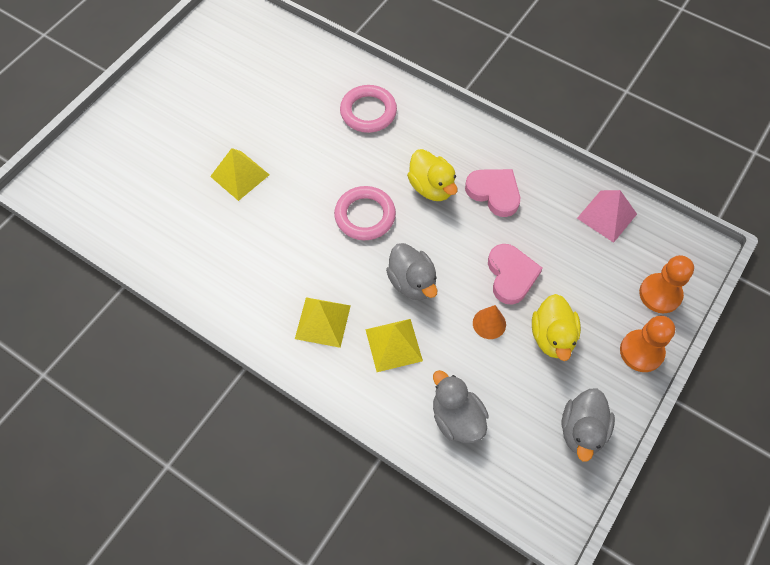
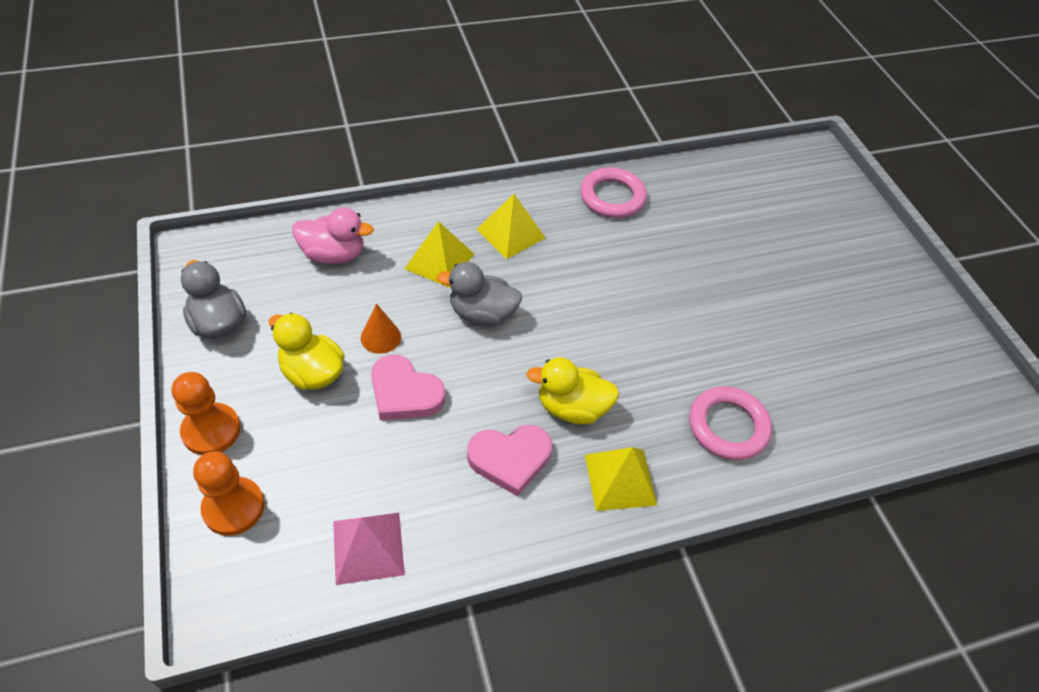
camera: 125 degrees right, 10 degrees down
(239, 175) = (724, 272): yellow pyramid -> yellow pyramid (620, 479)
(365, 216) = (589, 330): pink ring -> pink ring (612, 197)
(456, 418) = (334, 254): grey duck -> pink duck

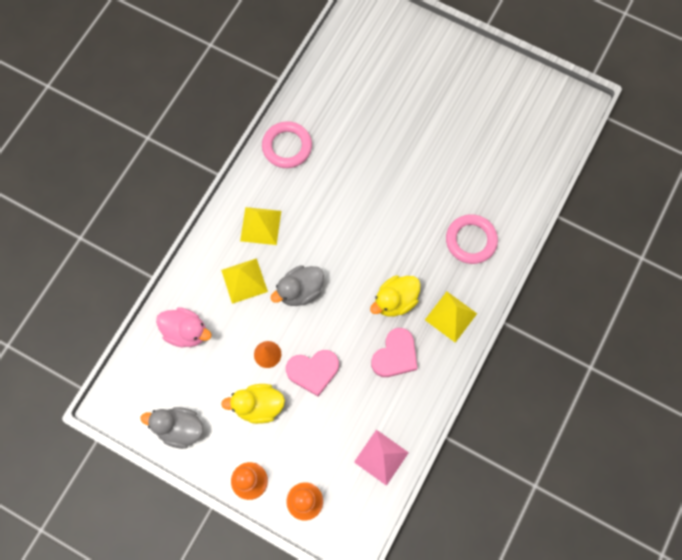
camera: 40 degrees left, 20 degrees up
(334, 254) = (186, 332): pink duck -> pink duck turned 60 degrees clockwise

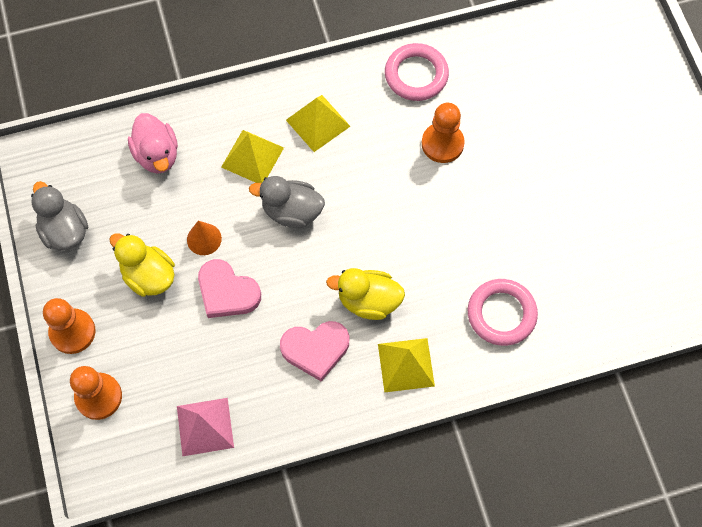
camera: 45 degrees right, 5 degrees down
(343, 174) = (442, 144): none -> orange pawn

